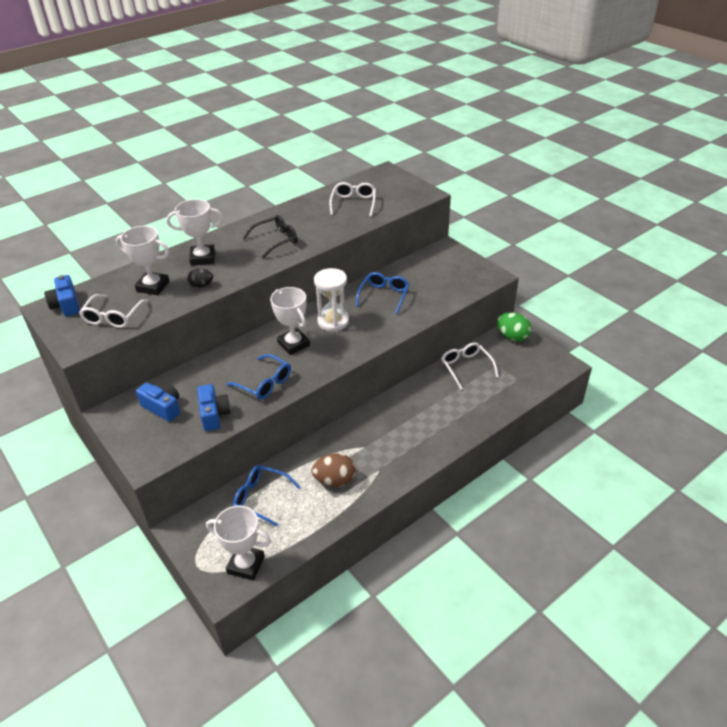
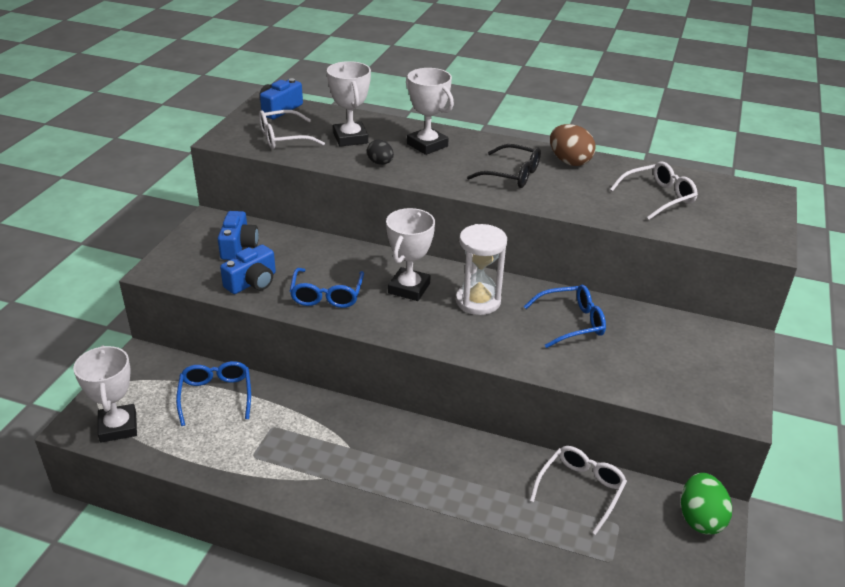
camera: 55 degrees right, 5 degrees down
(335, 480) = (278, 444): brown egg -> brown egg (569, 161)

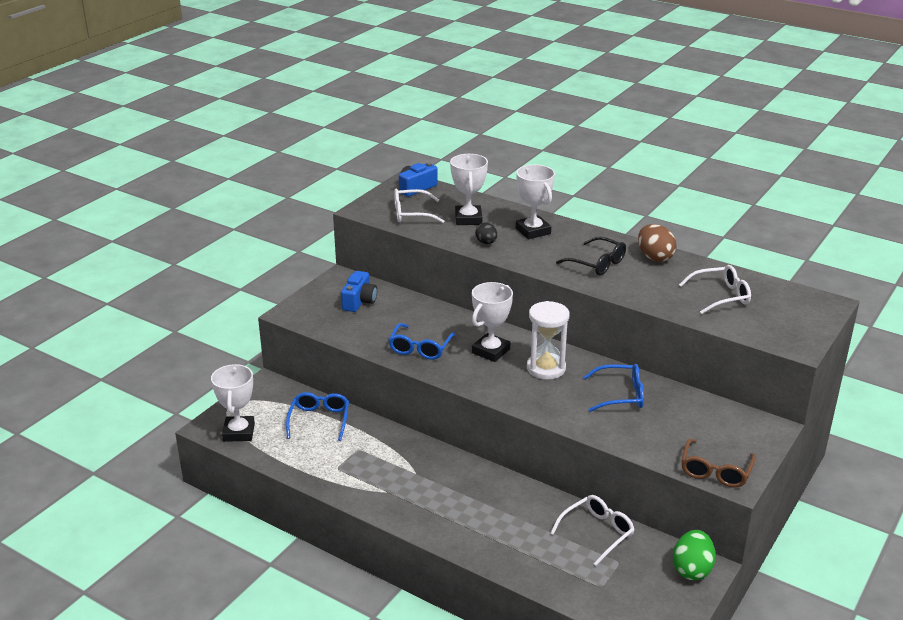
camera: 15 degrees right, 5 degrees down
(252, 282) = (363, 331): blue camera -> none
(712, 401) = (715, 471): none -> brown glasses

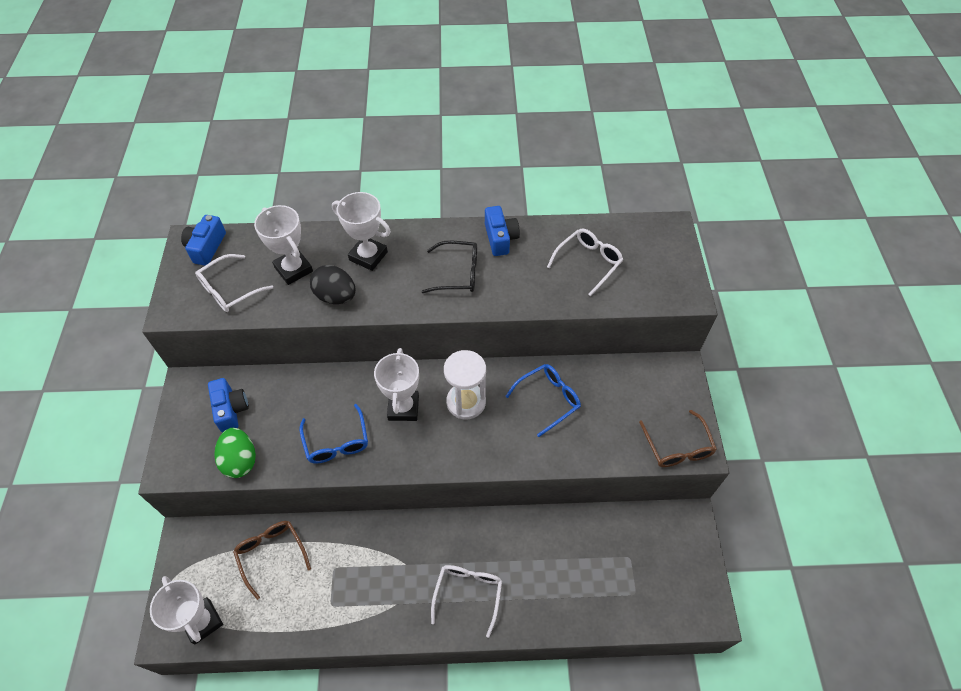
camera: 35 degrees left, 25 degrees up
(319, 420) = (271, 554): blue glasses -> brown glasses
(486, 242) = (336, 296): black egg -> black egg, size x1.61
(597, 533) = (593, 535): white glasses -> white glasses (468, 594)
(654, 257) = (500, 238): brown egg -> blue camera
(692, 569) = (683, 528): green egg -> green egg (240, 460)

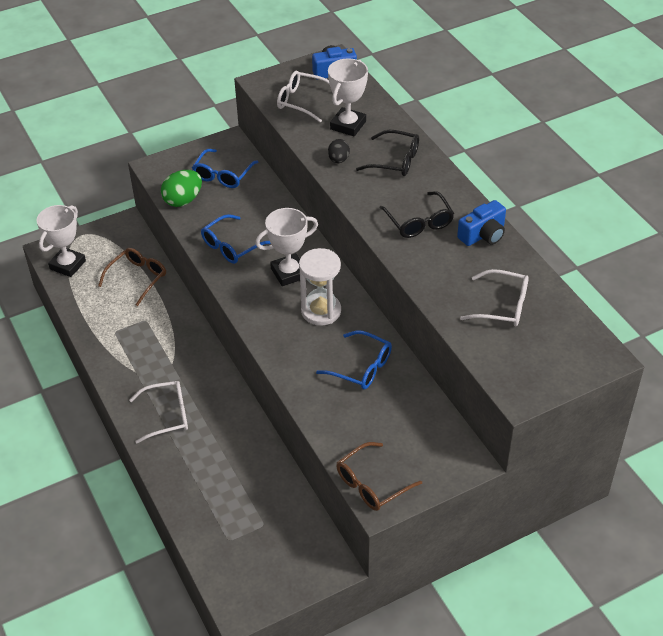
camera: 65 degrees right, 10 degrees down
(231, 409) = (223, 175): blue camera -> blue glasses
(336, 296) = (338, 160): black egg -> black egg, size x0.62
(368, 256) = (395, 161): white trophy -> black glasses

